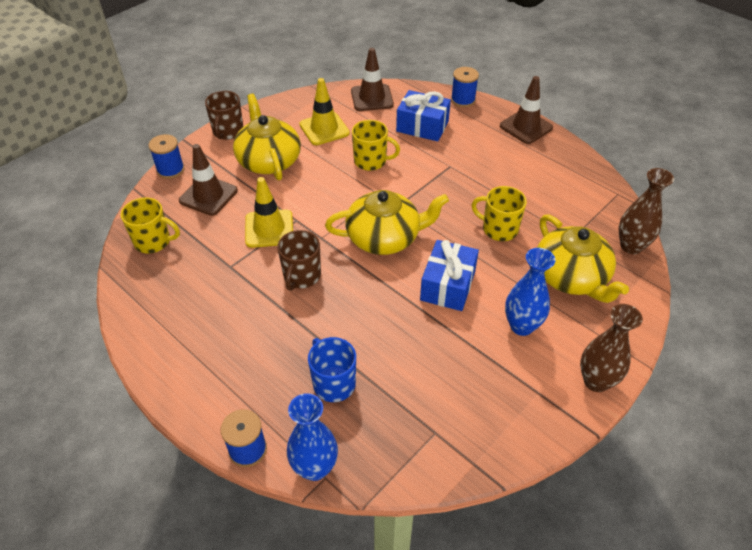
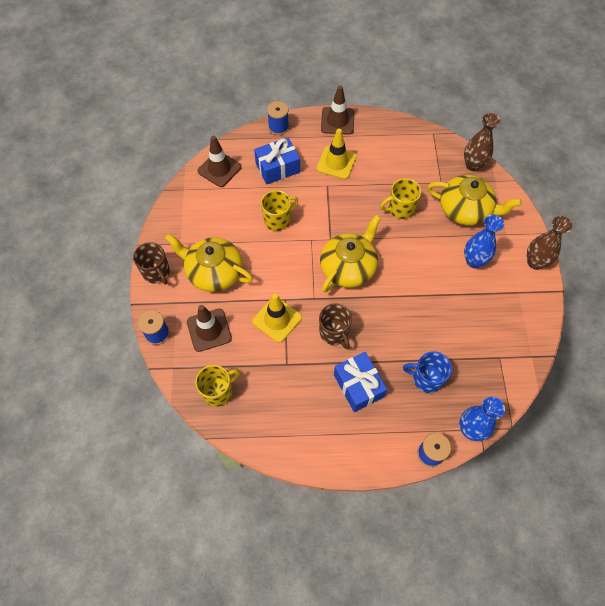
camera: 45 degrees left, 15 degrees up
(324, 129) = (219, 218): yellow traffic cone -> yellow traffic cone (336, 162)
(448, 285) = (415, 269): blue gift -> blue gift (358, 386)

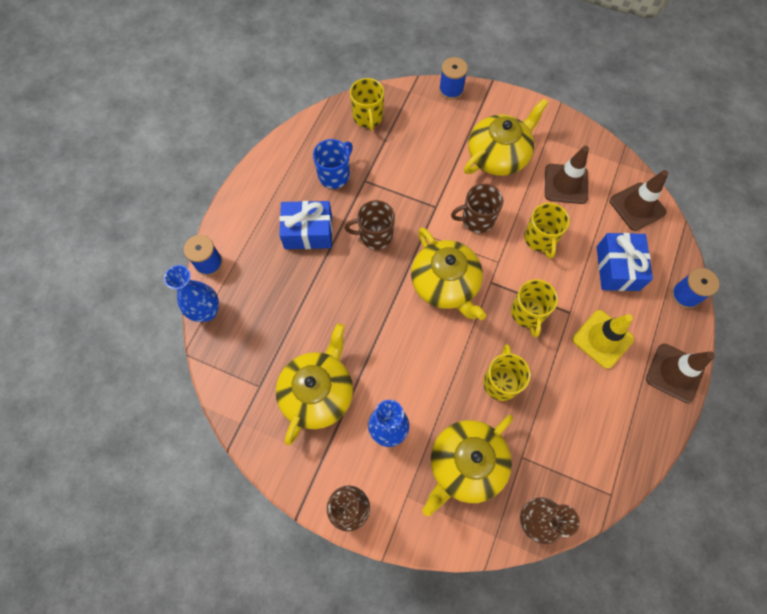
camera: 115 degrees right, 5 degrees up
(156, 272) = (520, 108): brown mug -> brown mug (477, 219)
(209, 330) = (434, 130): brown traffic cone -> brown traffic cone (566, 184)
(277, 319) = (416, 190): yellow traffic cone -> none
(342, 209) = (527, 313): none -> yellow mug
(426, 378) = (280, 298): blue mug -> blue mug (334, 175)
(478, 316) = (318, 392): none -> yellow teapot

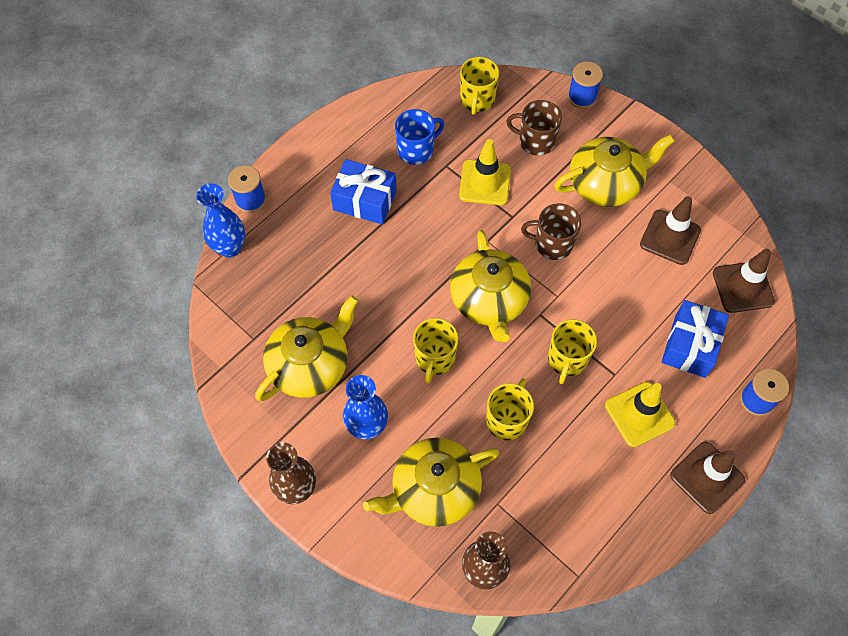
camera: 20 degrees right, 5 degrees down
(375, 235) = (434, 226): brown mug -> brown mug (535, 141)
(402, 185) = (485, 183): none -> yellow traffic cone
(540, 239) = (615, 287): yellow mug -> yellow mug (434, 358)

